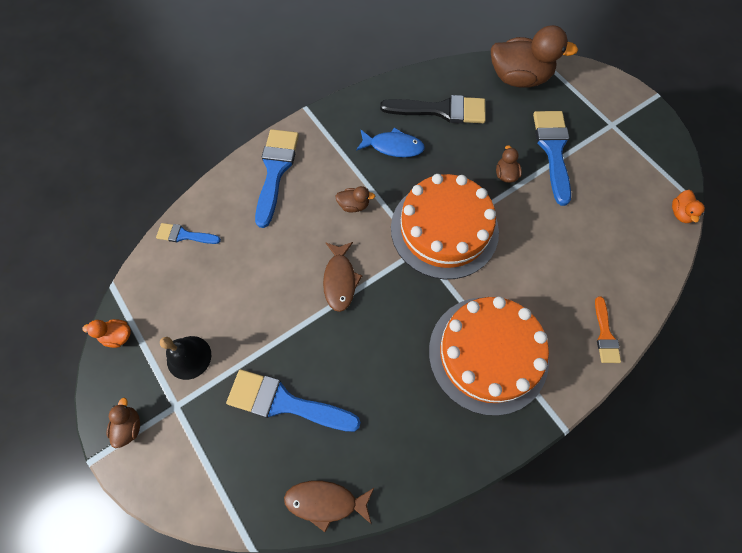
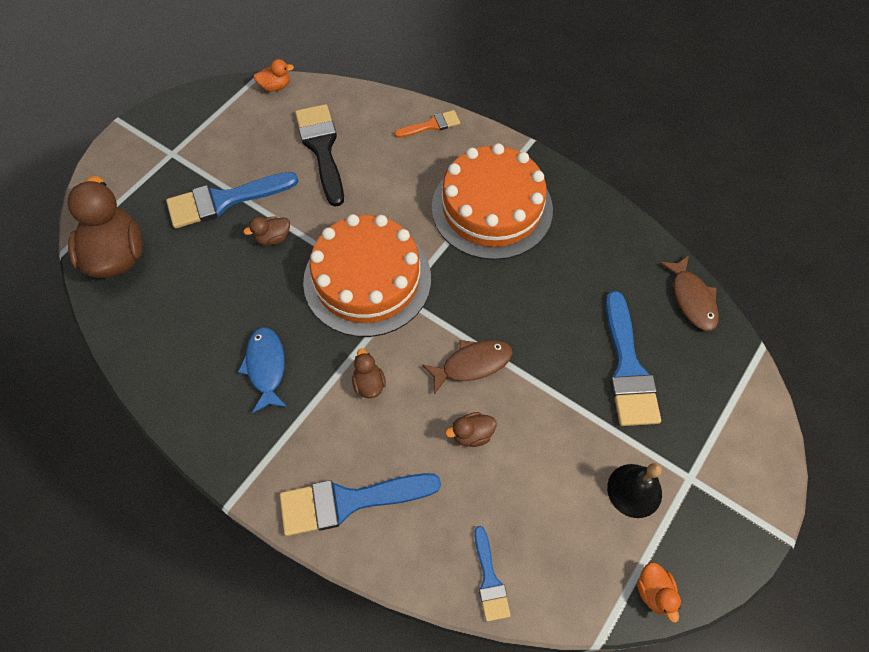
camera: 110 degrees left, 5 degrees down
(129, 426) = (736, 517): brown duck -> brown duck (472, 434)
(441, 110) = (191, 329): black brush -> black brush (322, 149)

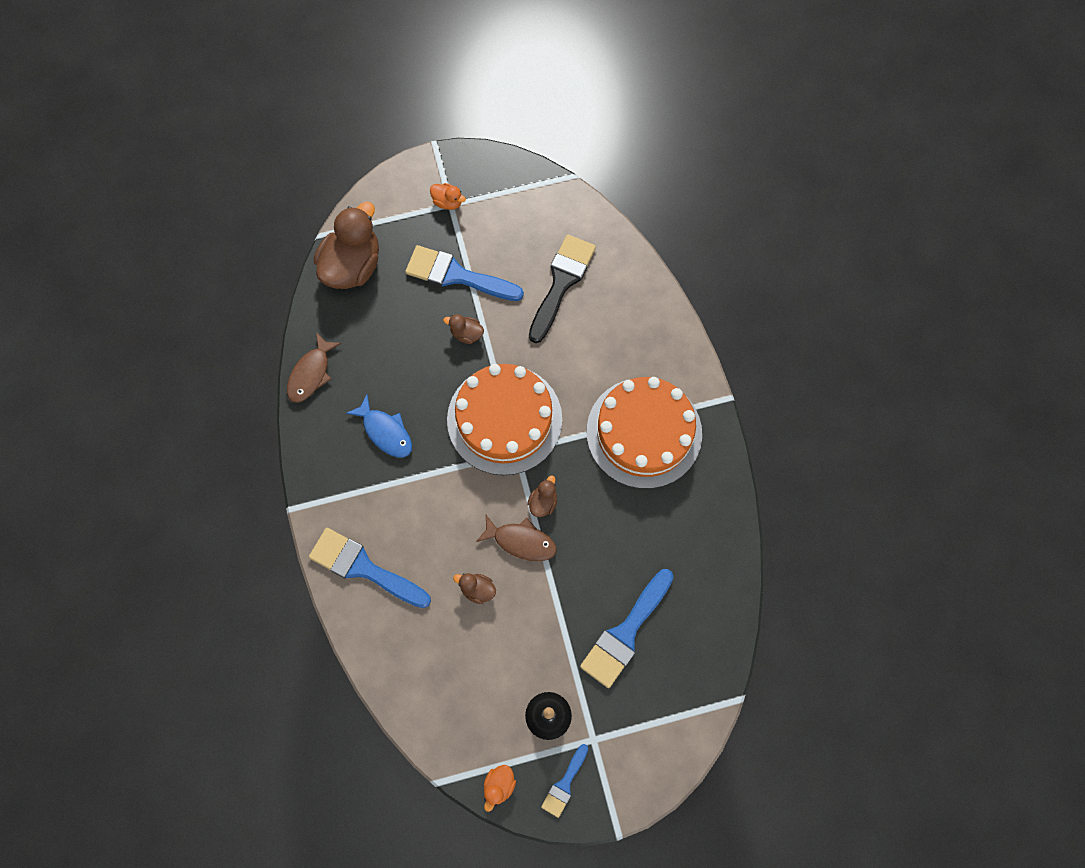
camera: 40 degrees right, 10 degrees up
(266, 367) = (385, 432): blue fish -> blue fish turned 105 degrees clockwise
(275, 86) = (572, 198): orange duck -> orange duck (448, 202)
(369, 384) = (441, 498): brown duck -> brown duck (543, 502)
(431, 125) = (662, 324): orange brush -> none
(489, 579) = (406, 689): blue brush -> blue brush (564, 784)
(692, 299) = (723, 623): brown fish -> brown fish (311, 373)

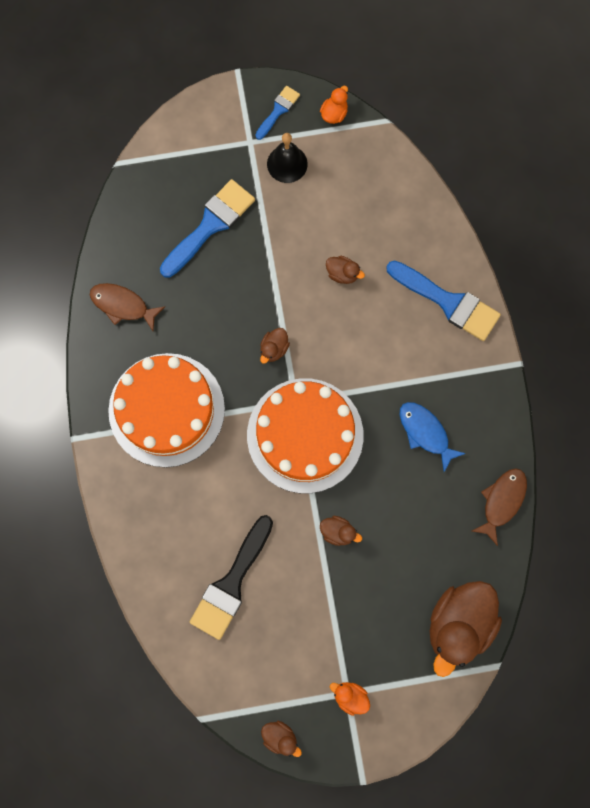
camera: 175 degrees left, 5 degrees up
(457, 275) = (344, 602): blue brush -> none
(506, 167) = (280, 737): none -> brown duck
(521, 541) = (298, 314): brown fish -> brown fish (123, 305)

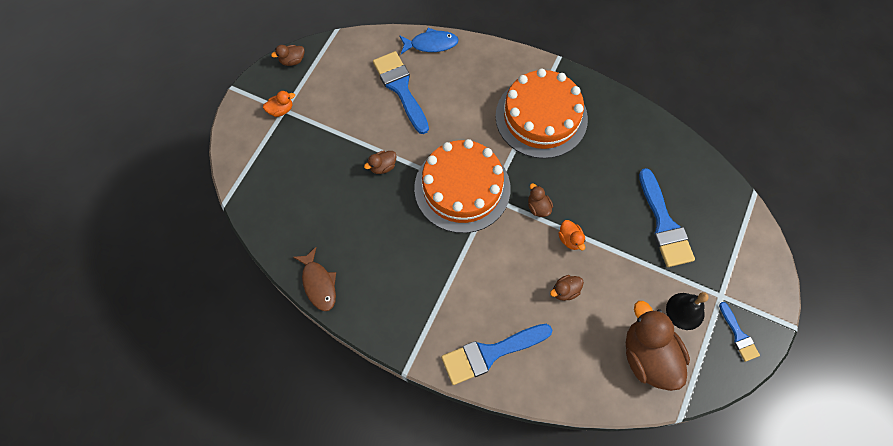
camera: 125 degrees right, 10 degrees down
(123, 305) = (635, 133): brown fish -> none
(231, 583) = (400, 88): black brush -> blue brush
(334, 114) = (711, 378): orange duck -> orange duck (570, 239)
(425, 432) = (405, 267): blue fish -> blue fish (431, 44)
(458, 624) = (267, 199): brown duck -> brown duck (648, 356)

